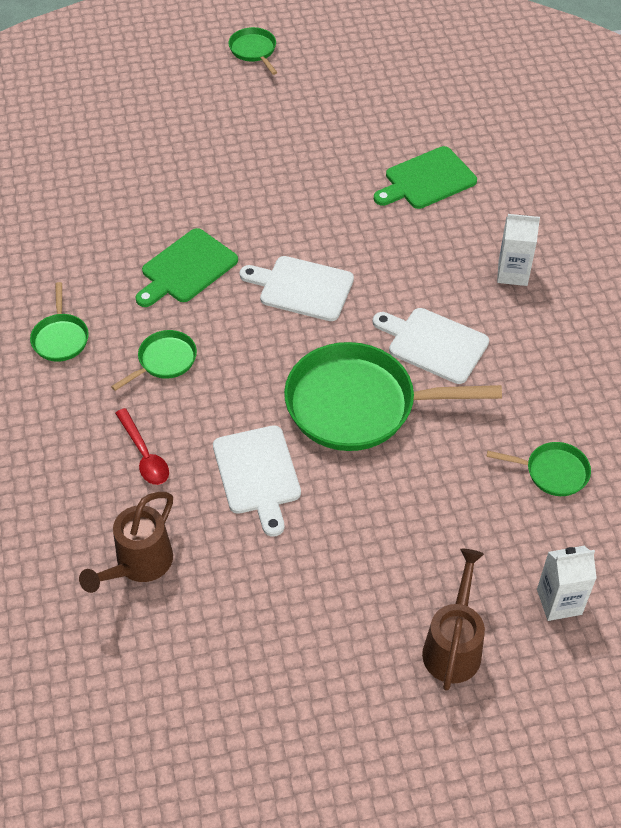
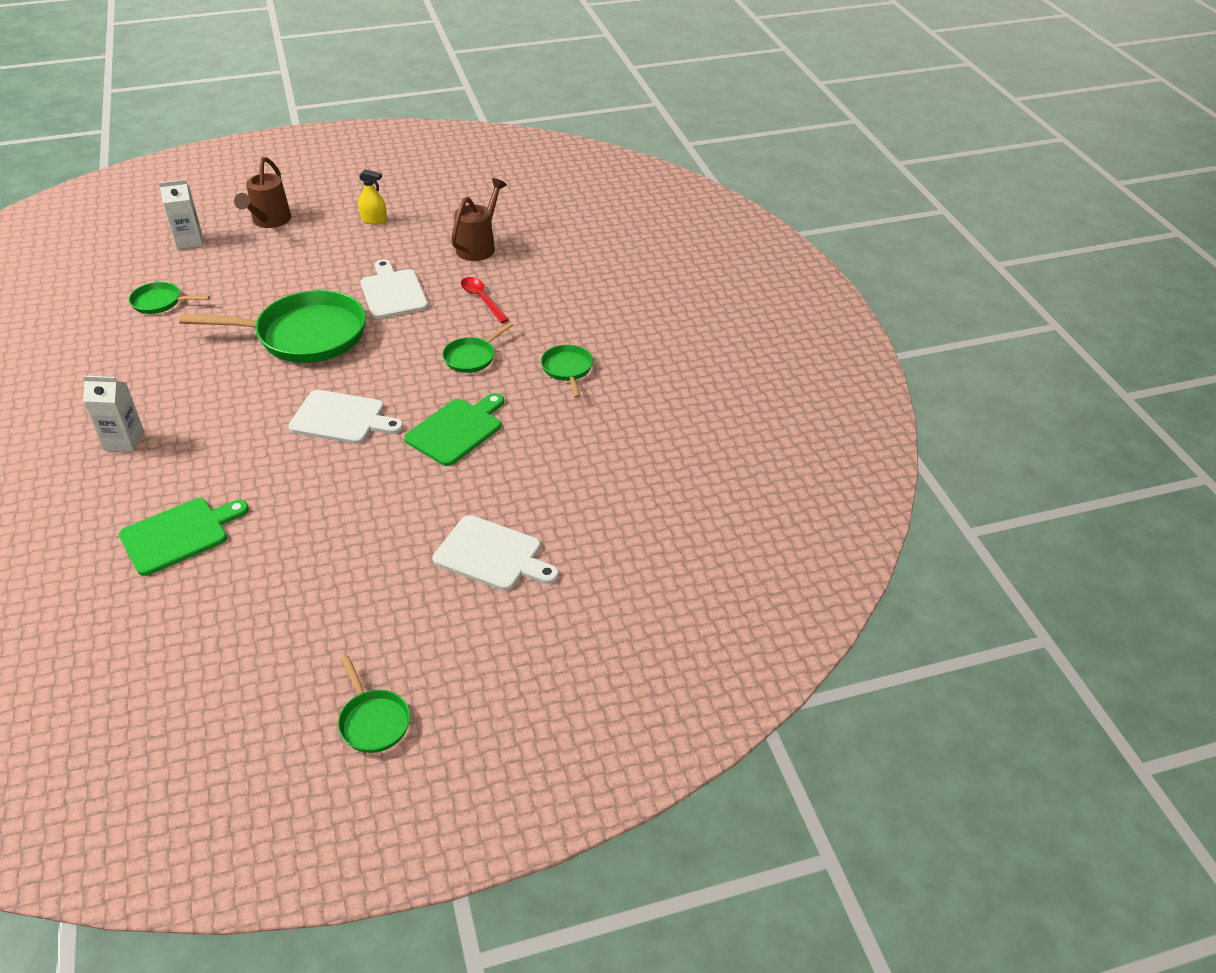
camera: 175 degrees right, 10 degrees down
(293, 640) = (374, 220): none -> yellow spray bottle
(433, 344) = (226, 379): white cutting board -> white cutting board (492, 555)

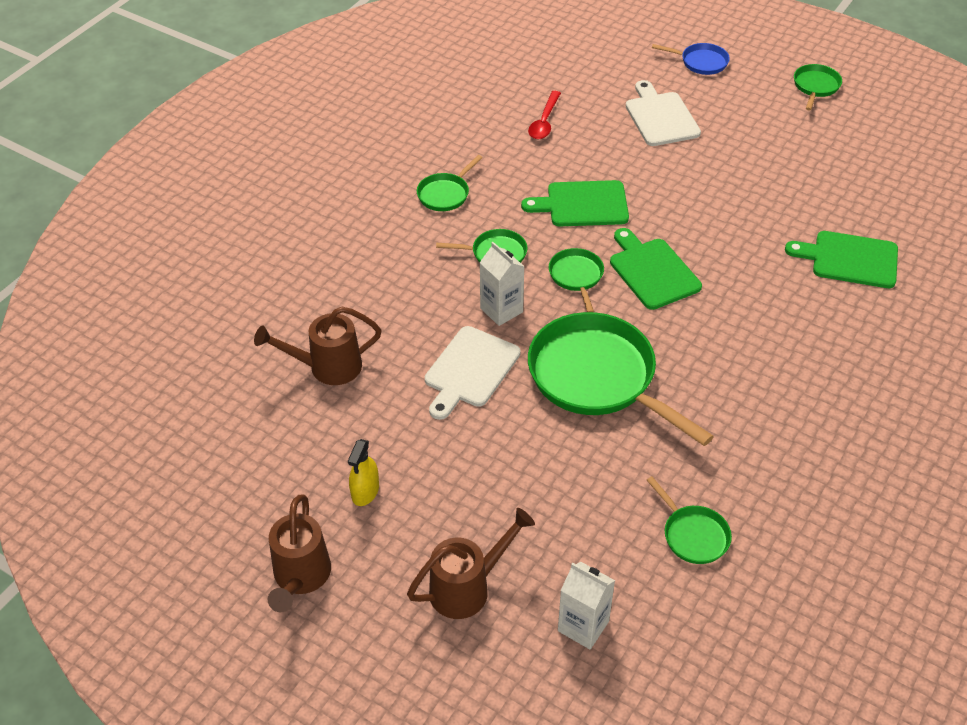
camera: 130 degrees left, 5 degrees up
(124, 441) = (840, 372): white carton -> white carton (501, 310)
(342, 418) = (652, 271): white cutting board -> green cutting board
(359, 183) = (300, 577): none -> brown watering can
(374, 220) = (365, 491): yellow spray bottle -> yellow spray bottle turned 135 degrees counterclockwise
(394, 379) = (576, 277): none -> green pan
(482, 299) = (411, 303): red spoon -> red spoon (544, 122)
(531, 655) = (700, 62): none -> blue pan

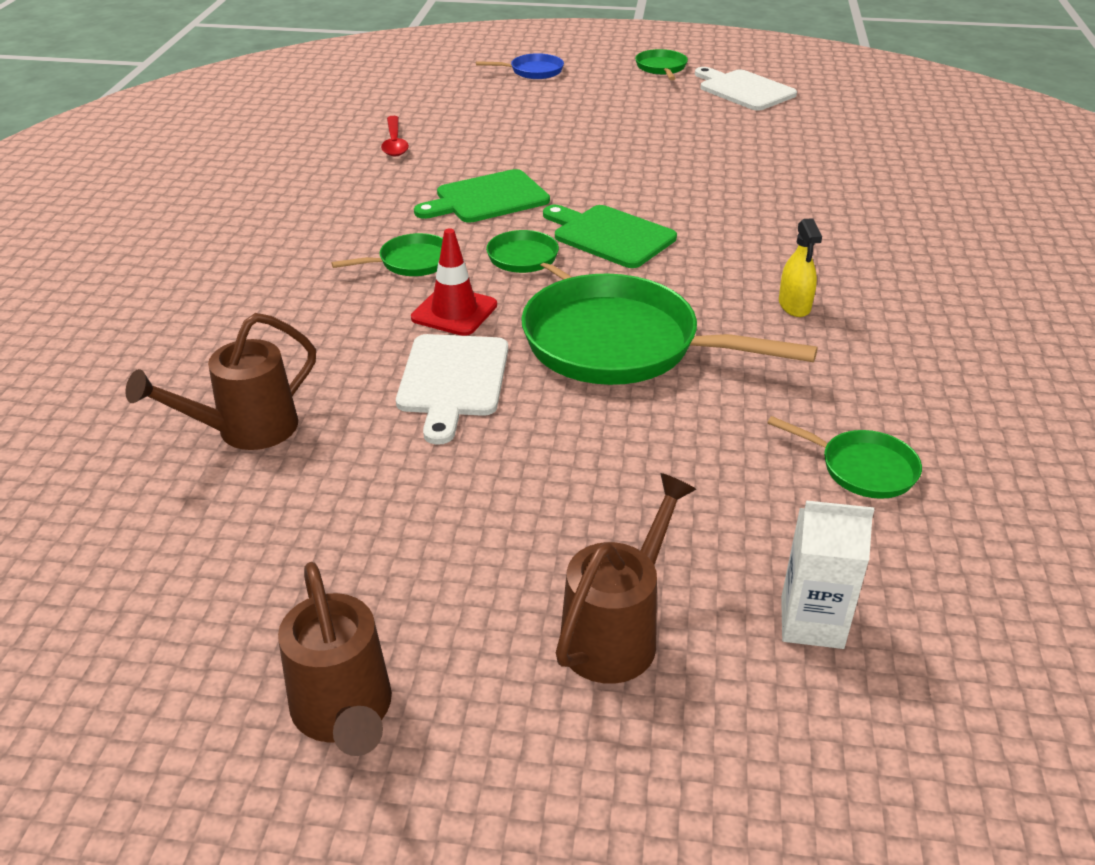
camera: 25 degrees left, 10 degrees down
(365, 491) = (386, 560): yellow spray bottle -> yellow spray bottle (794, 305)
(445, 194) = (312, 224): green pan -> none
(501, 310) = (454, 312): white carton -> red traffic cone
(660, 117) = (522, 116): white cutting board -> white cutting board (744, 90)
(849, 259) = (807, 180): green cutting board -> none

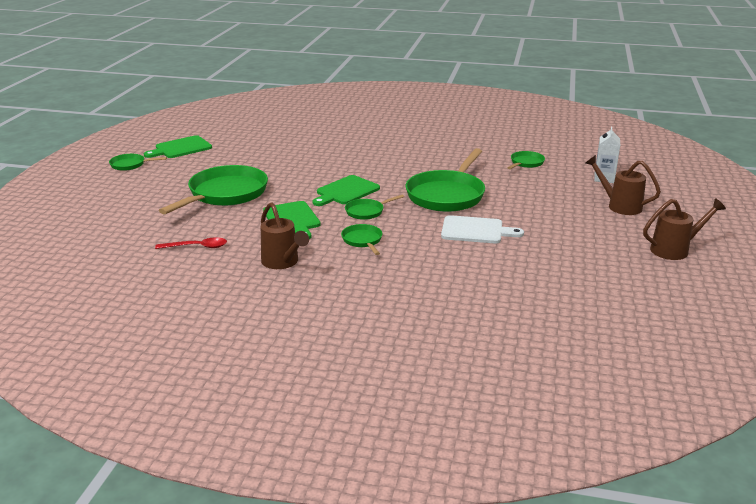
camera: 85 degrees left, 10 degrees down
(246, 430) = (520, 278): brown watering can -> brown watering can (282, 262)
(454, 312) = (415, 229): red traffic cone -> none
(533, 71) = (103, 201): blue pan -> none
(572, 140) = (225, 194): none -> green pan
(744, 90) = (181, 148): white cutting board -> green cutting board
(794, 305) = (417, 161): yellow spray bottle -> none

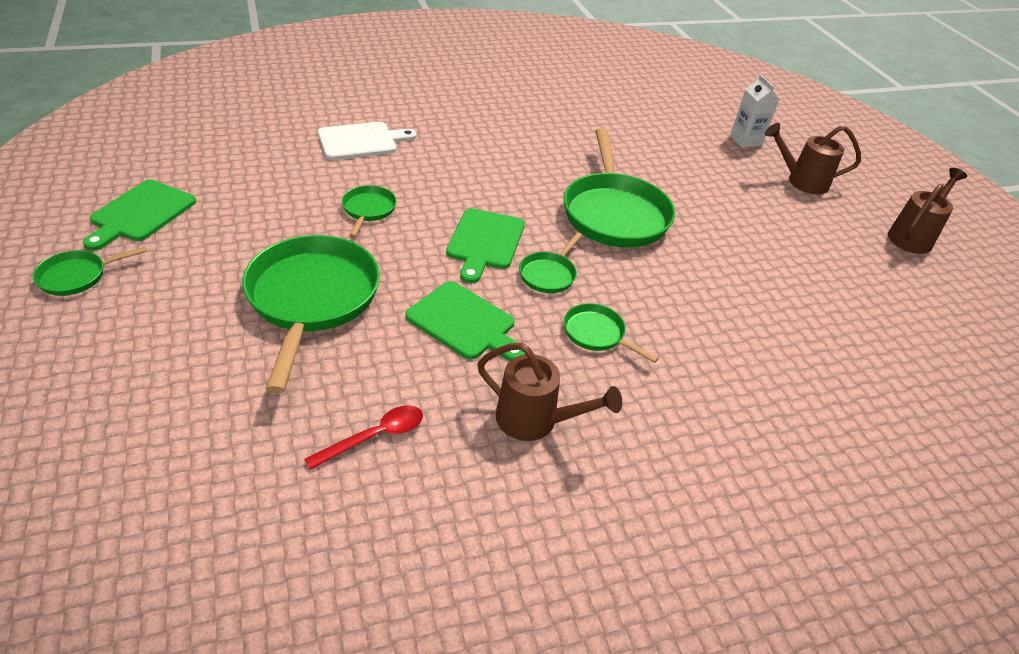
camera: 35 degrees left, 15 degrees up
(476, 230) = (706, 269): white cutting board -> white cutting board (361, 141)
(526, 163) = (646, 133): green pan -> green pan (368, 210)

